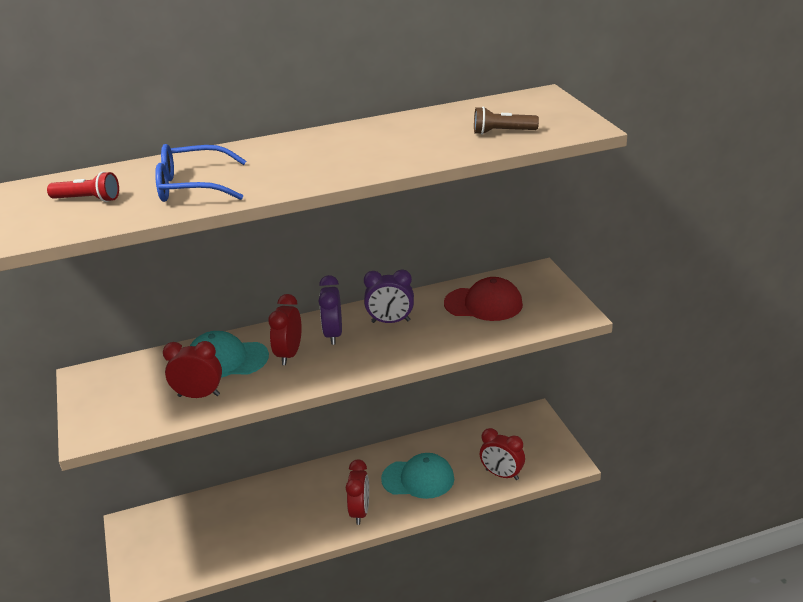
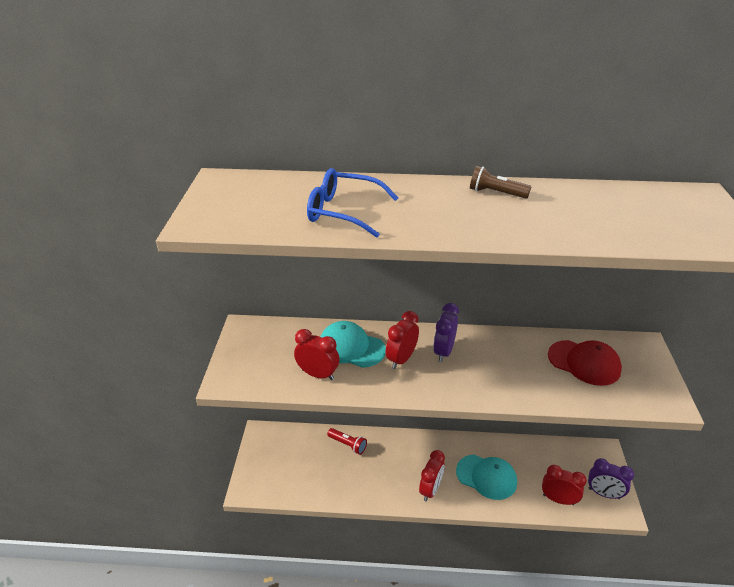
camera: 20 degrees right, 5 degrees up
(88, 199) = (257, 202): red flashlight -> red flashlight (348, 445)
(390, 321) = (496, 354): purple clock -> purple clock (604, 493)
(502, 132) = (649, 226): brown flashlight -> brown flashlight (496, 193)
(502, 474) = (558, 499): red clock -> red clock turned 150 degrees clockwise

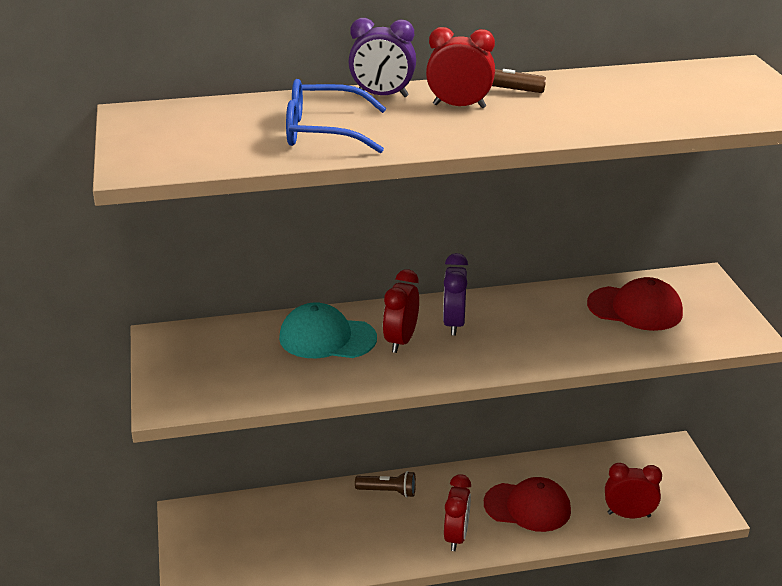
camera: 15 degrees left, 5 degrees down
(318, 374) = (294, 376): red clock -> red clock (459, 106)
(348, 445) = (321, 505): red flashlight -> none
(394, 444) = (388, 491): none -> brown flashlight
(486, 477) = (527, 507): turquoise cap -> red cap
(604, 493) = (684, 497): purple clock -> purple clock (382, 95)

